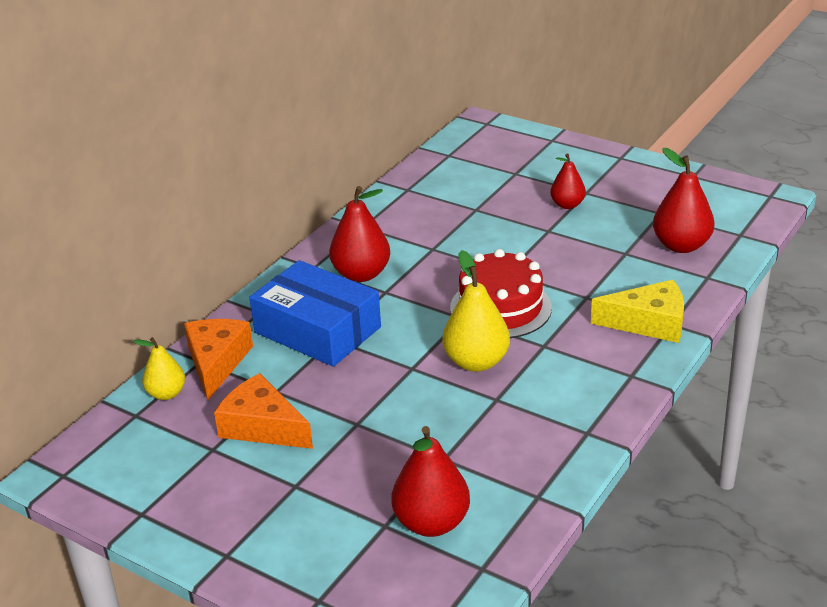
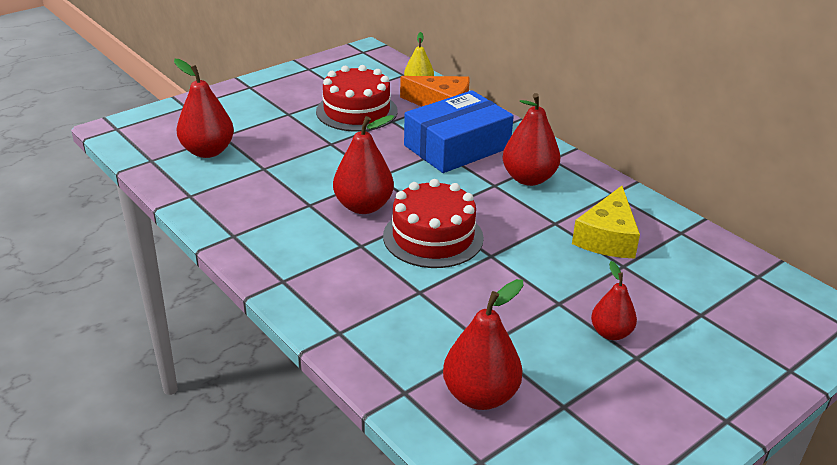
camera: 105 degrees right, 0 degrees up
(262, 426) = (356, 111): orange cheese -> red cake
(476, 362) = (363, 206): yellow pear -> red pear
(649, 323) = (350, 318): yellow cheese -> yellow cheese (607, 237)

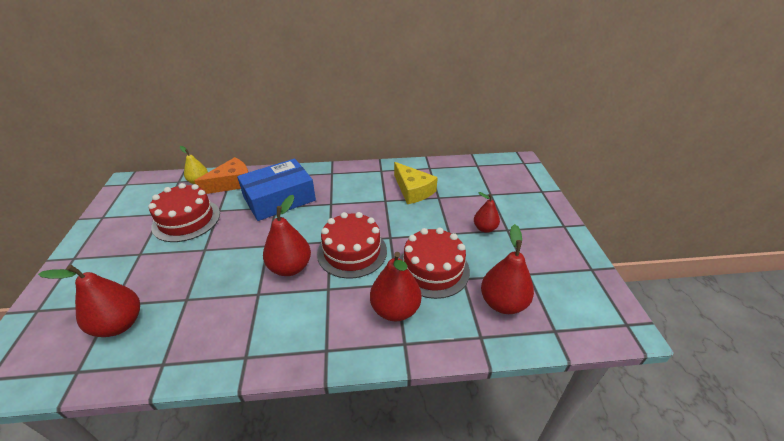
camera: 55 degrees left, 5 degrees up
(457, 146) = (279, 198): blue box -> blue box turned 60 degrees clockwise
(474, 312) = (433, 269): none -> red cake
(528, 178) = (339, 189): red pear -> red pear (395, 310)

